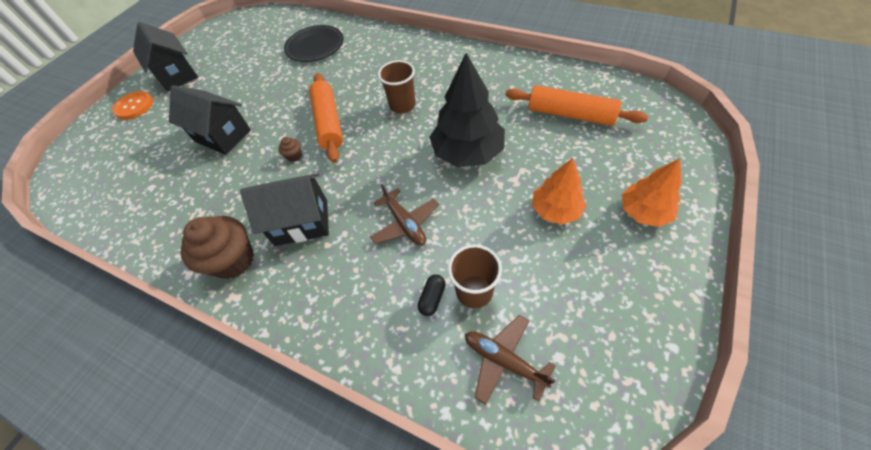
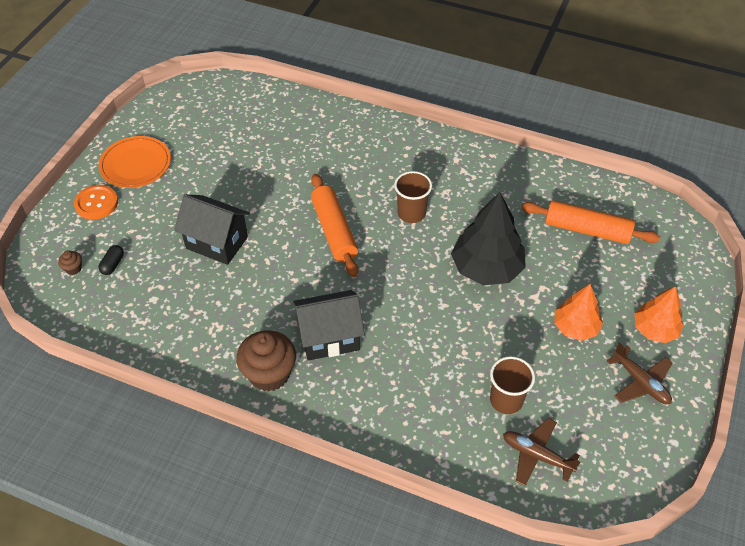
camera: 10 degrees left, 5 degrees down
(177, 75) = (135, 164): black house -> orange plate
(294, 156) = (304, 268): brown cupcake -> brown cupcake (73, 268)
(315, 46) = (296, 134): black plate -> none
(405, 223) = (433, 339): brown plane -> brown plane (640, 382)
(432, 298) = (469, 406): black capsule -> black capsule (113, 264)

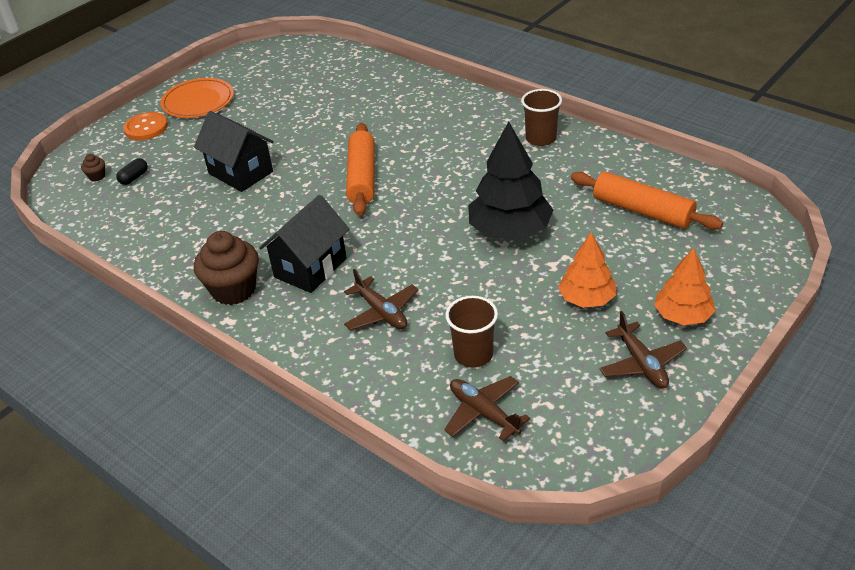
camera: 20 degrees right, 10 degrees down
(329, 338) = (310, 268): black house -> black house turned 60 degrees counterclockwise
(411, 213) = (451, 172): brown cup -> brown cup (541, 138)
(412, 372) = (381, 312): none -> brown plane

